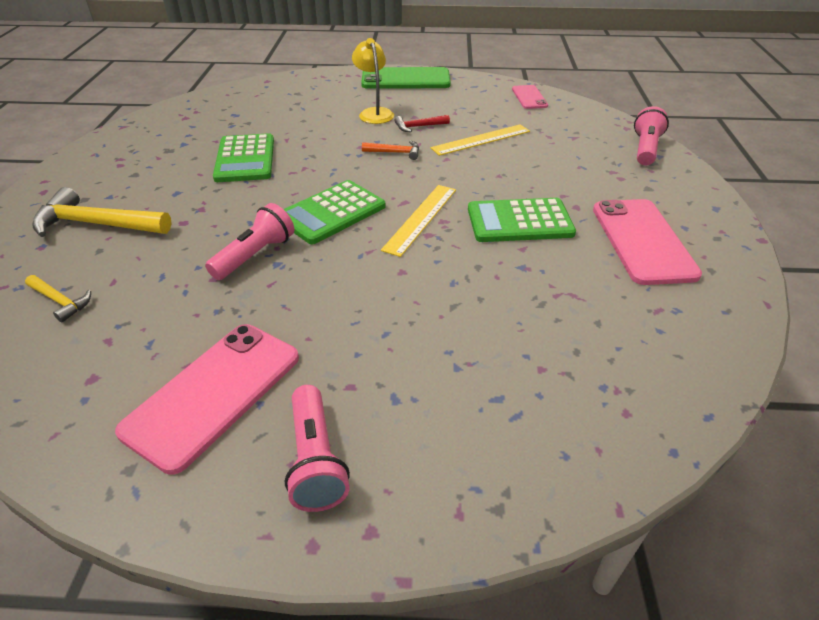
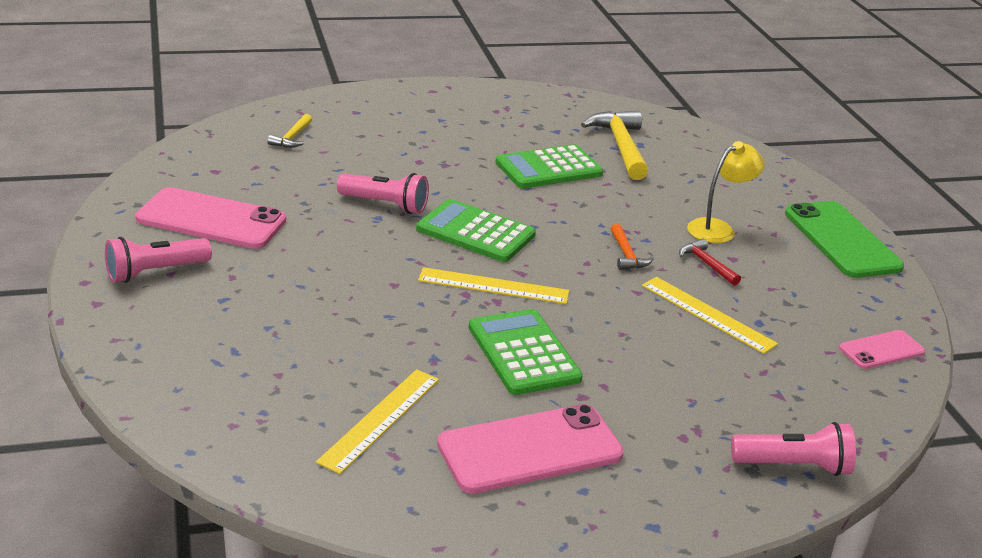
camera: 70 degrees right, 10 degrees down
(97, 224) = (396, 125): yellow hammer -> yellow hammer (620, 146)
(610, 311) = (380, 419): none -> yellow ruler

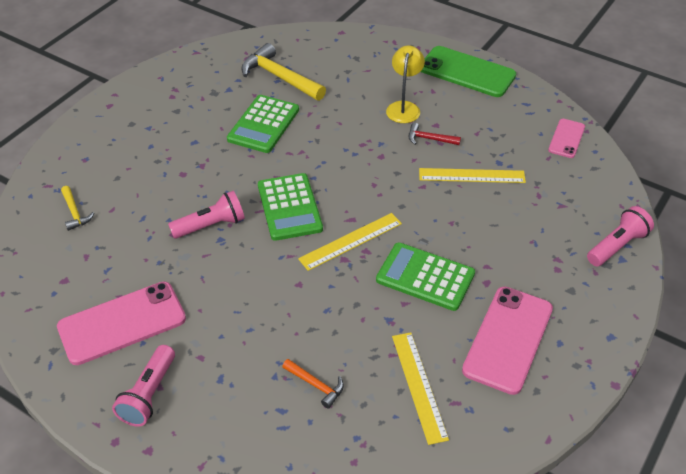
camera: 40 degrees left, 15 degrees up
(476, 232) = (289, 207): green calculator -> green calculator turned 90 degrees counterclockwise
(626, 254) = (385, 162): orange hammer -> orange hammer (316, 385)

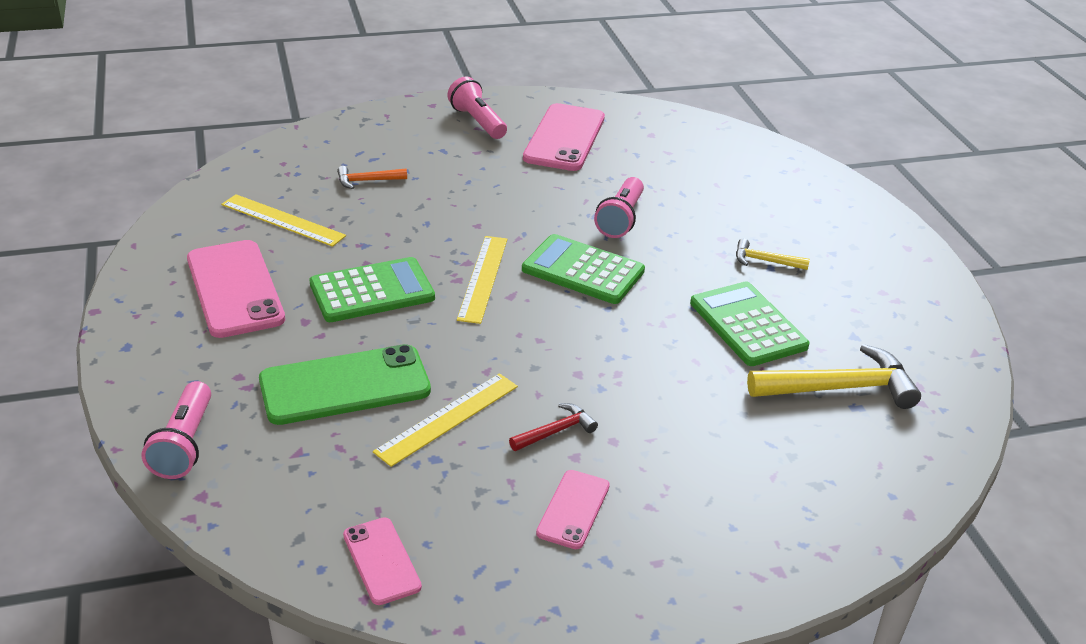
camera: 130 degrees right, 10 degrees down
(75, 212) = (736, 167): yellow hammer -> yellow hammer (765, 261)
(404, 107) = (646, 453): yellow lamp -> none
(465, 108) = (573, 509): none -> pink phone
(467, 72) = (652, 578): green phone -> green phone (345, 385)

